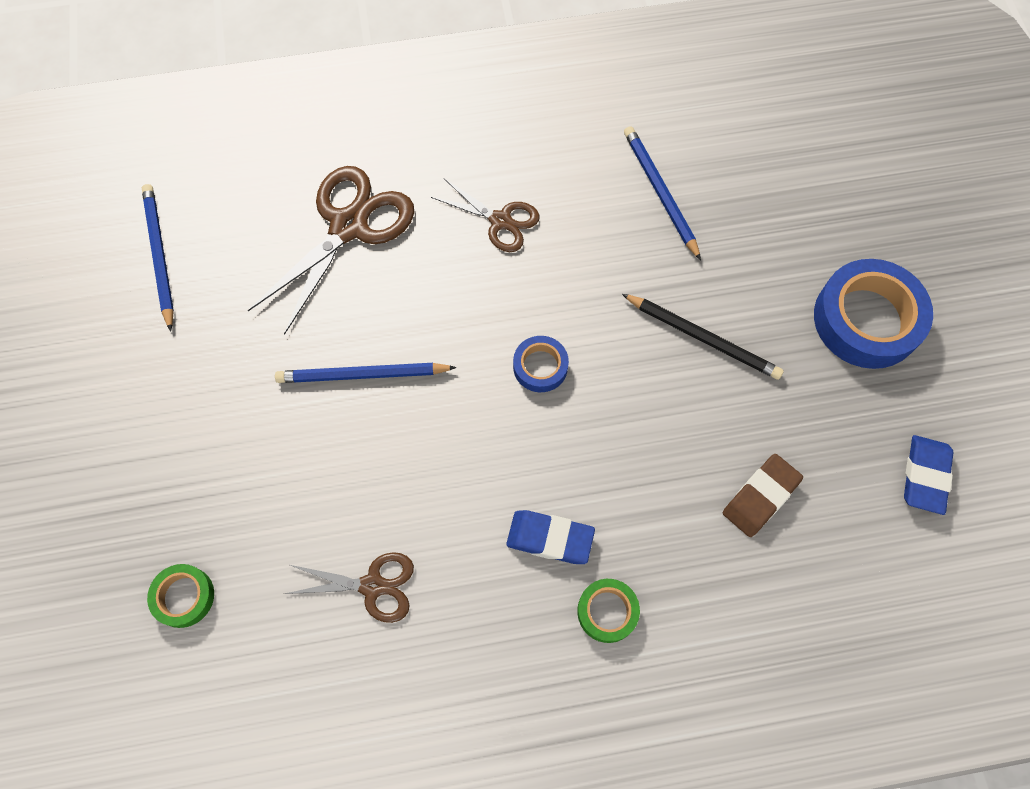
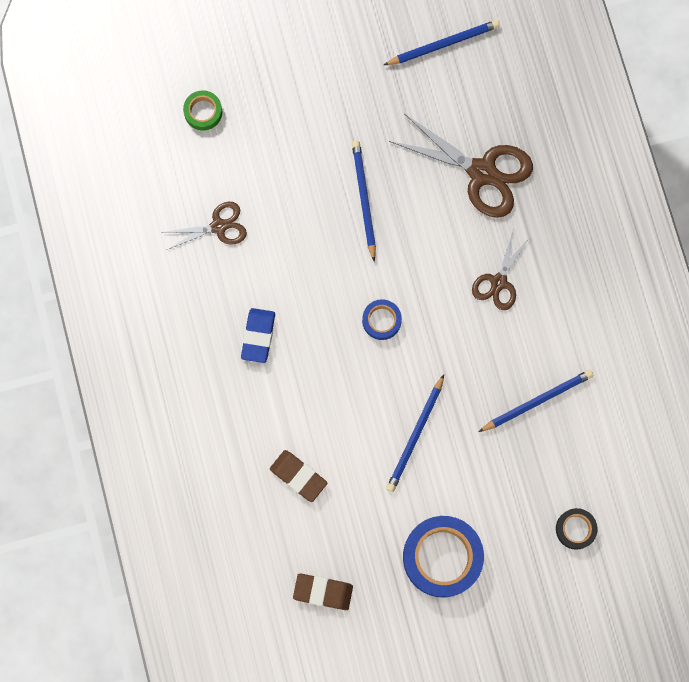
camera: 85 degrees right, 10 degrees up
(372, 586) = (218, 226): brown scissors -> brown scissors turned 105 degrees counterclockwise
(607, 611) = (213, 376): green tape -> none
(703, 338) = (415, 435): black pencil -> blue pencil
(823, 167) = (575, 529): none -> black tape
(925, 476) = (323, 592): blue eraser -> brown eraser

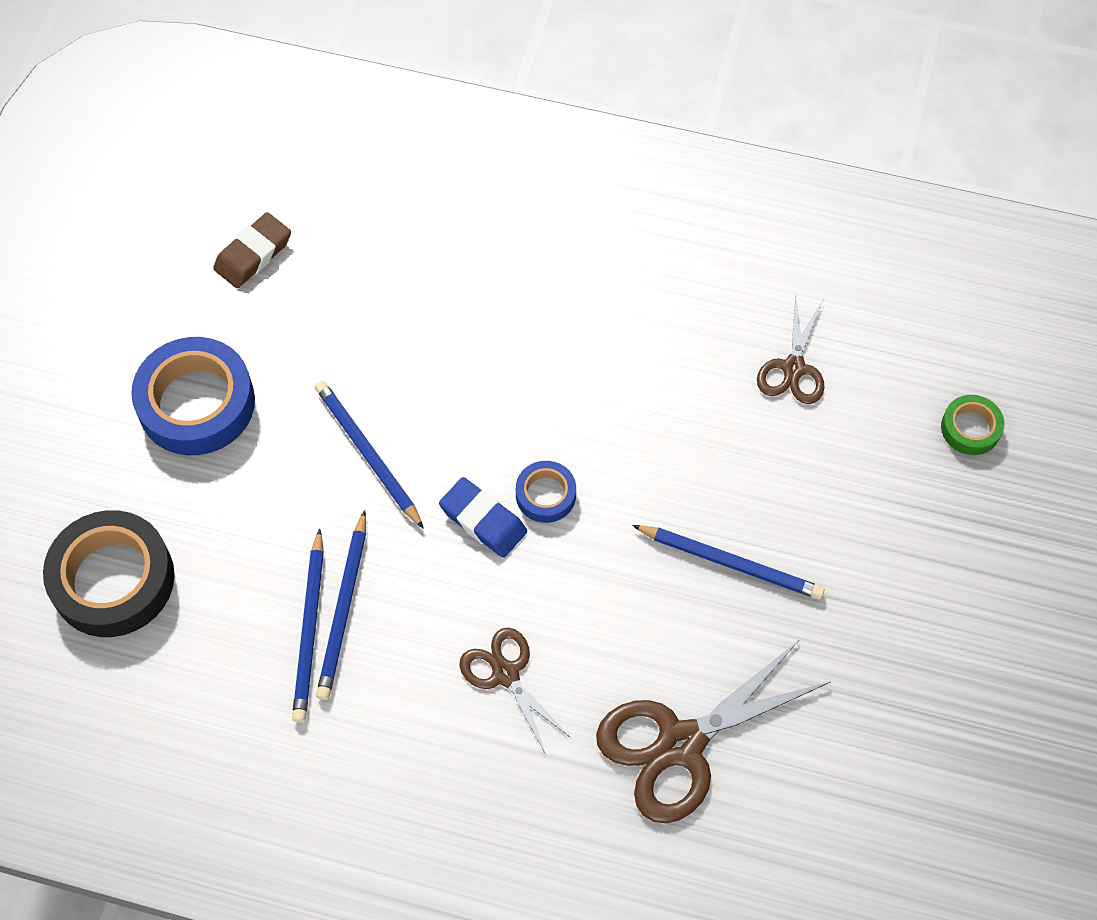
camera: 120 degrees right, 15 degrees down
(258, 336) = (616, 341): blue eraser -> blue eraser (483, 520)
(298, 476) = (409, 297): brown eraser -> none
(443, 44) = (915, 803): blue pencil -> blue pencil (344, 609)
(575, 529) = (113, 579): black tape -> black tape, size x1.97

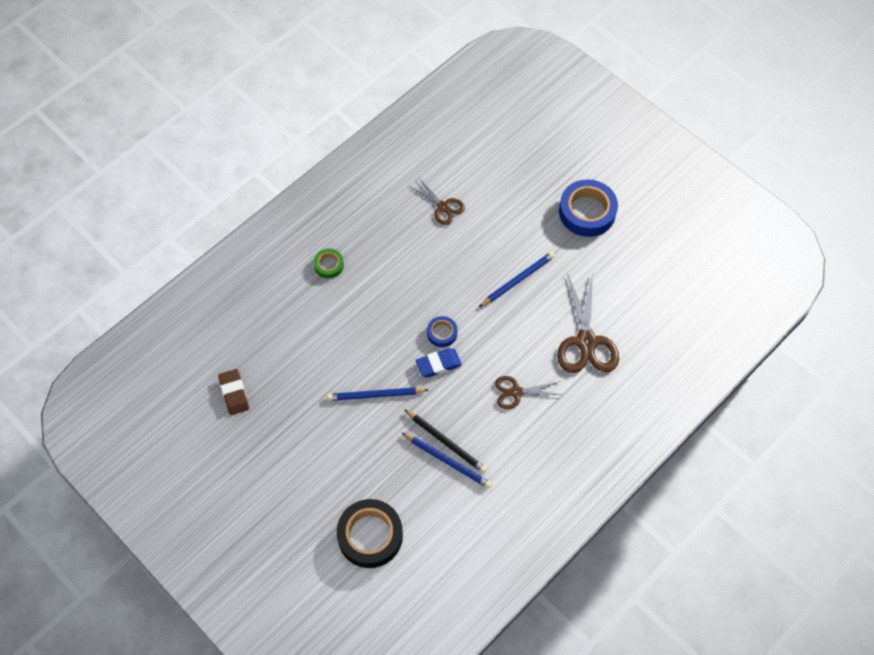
camera: 60 degrees left, 0 degrees up
(196, 403) = (300, 456): blue tape -> blue tape (587, 212)
(344, 609) = (446, 442): blue pencil -> black pencil
(970, 428) = (512, 160): green tape -> green tape (329, 265)

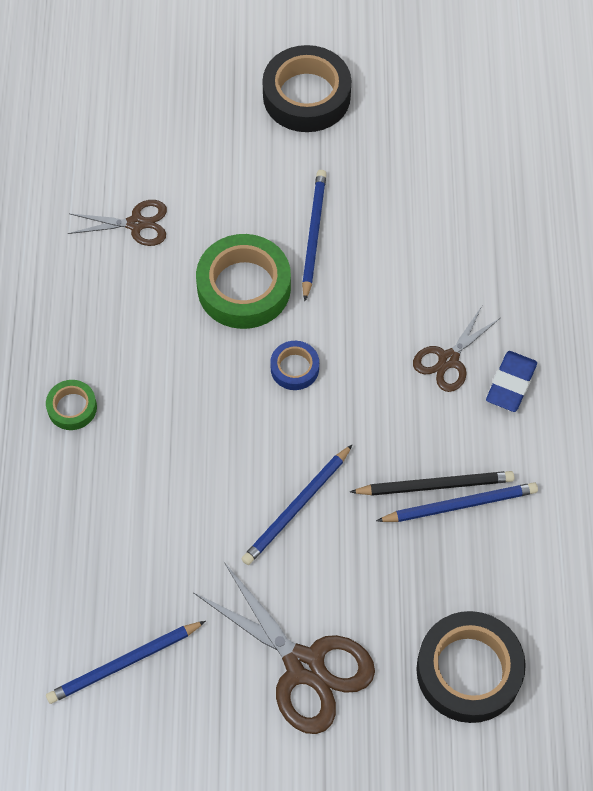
camera: 45 degrees left, 0 degrees up
(234, 393) = (124, 663): brown eraser -> blue pencil
(438, 364) = (329, 406): blue eraser -> blue eraser (511, 384)
(459, 277) = (244, 287): none -> green tape
(586, 342) = (461, 238): brown scissors -> brown scissors (304, 666)
(587, 212) = (306, 96): blue tape -> black tape

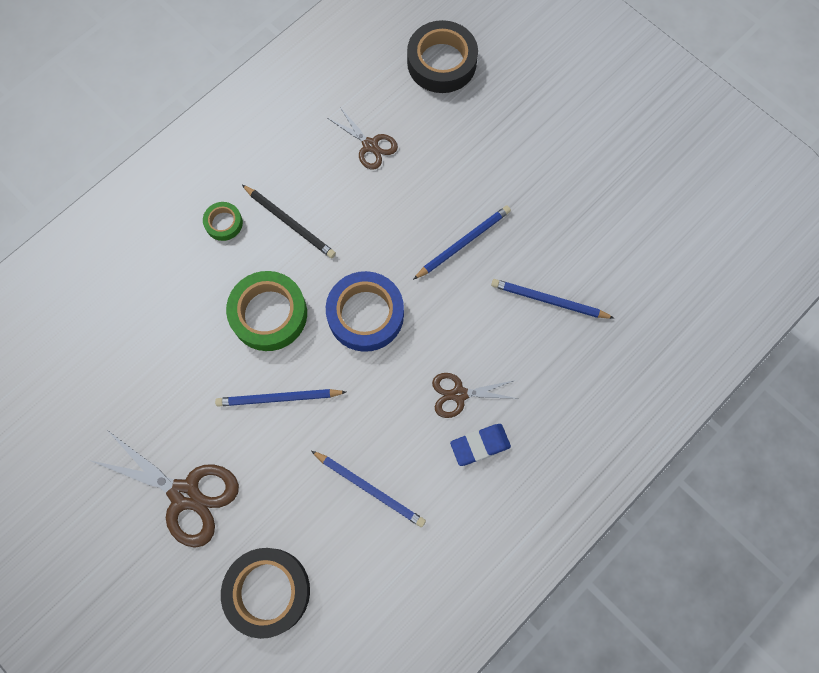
camera: 45 degrees right, 10 degrees up
(124, 663) = (98, 396): blue pencil -> blue pencil (549, 301)
(244, 287) = (389, 239): green tape -> green tape (269, 314)
(294, 368) = (365, 314): blue tape -> blue tape, size x1.97
(304, 666) = (185, 494): brown scissors -> brown scissors turned 60 degrees counterclockwise
(306, 96) = (552, 152): black tape -> black tape (441, 62)
(435, 485) = (368, 463): black pencil -> black pencil (290, 223)

